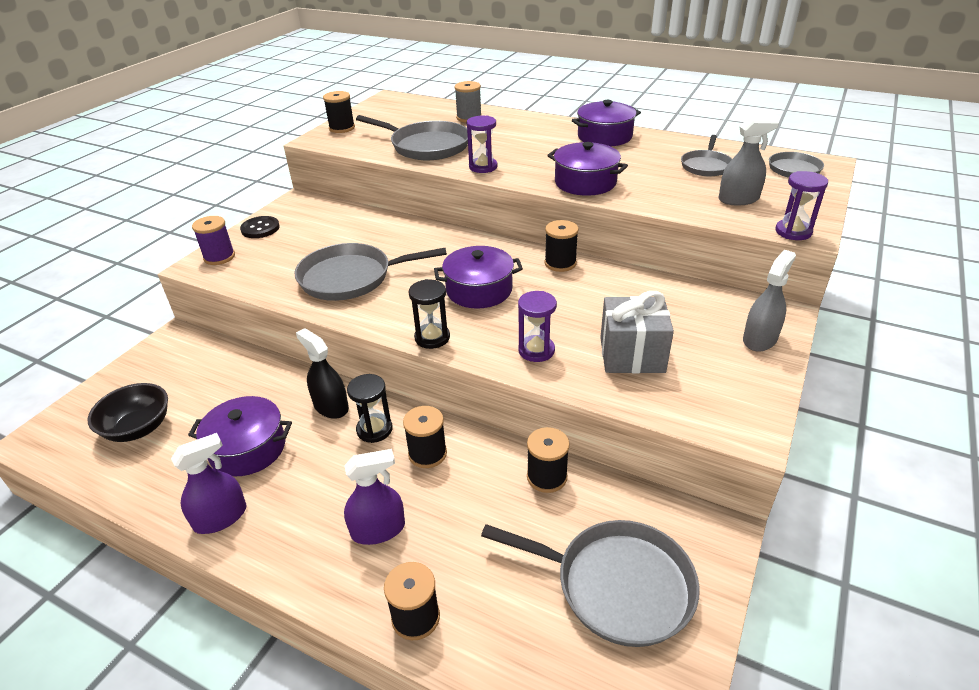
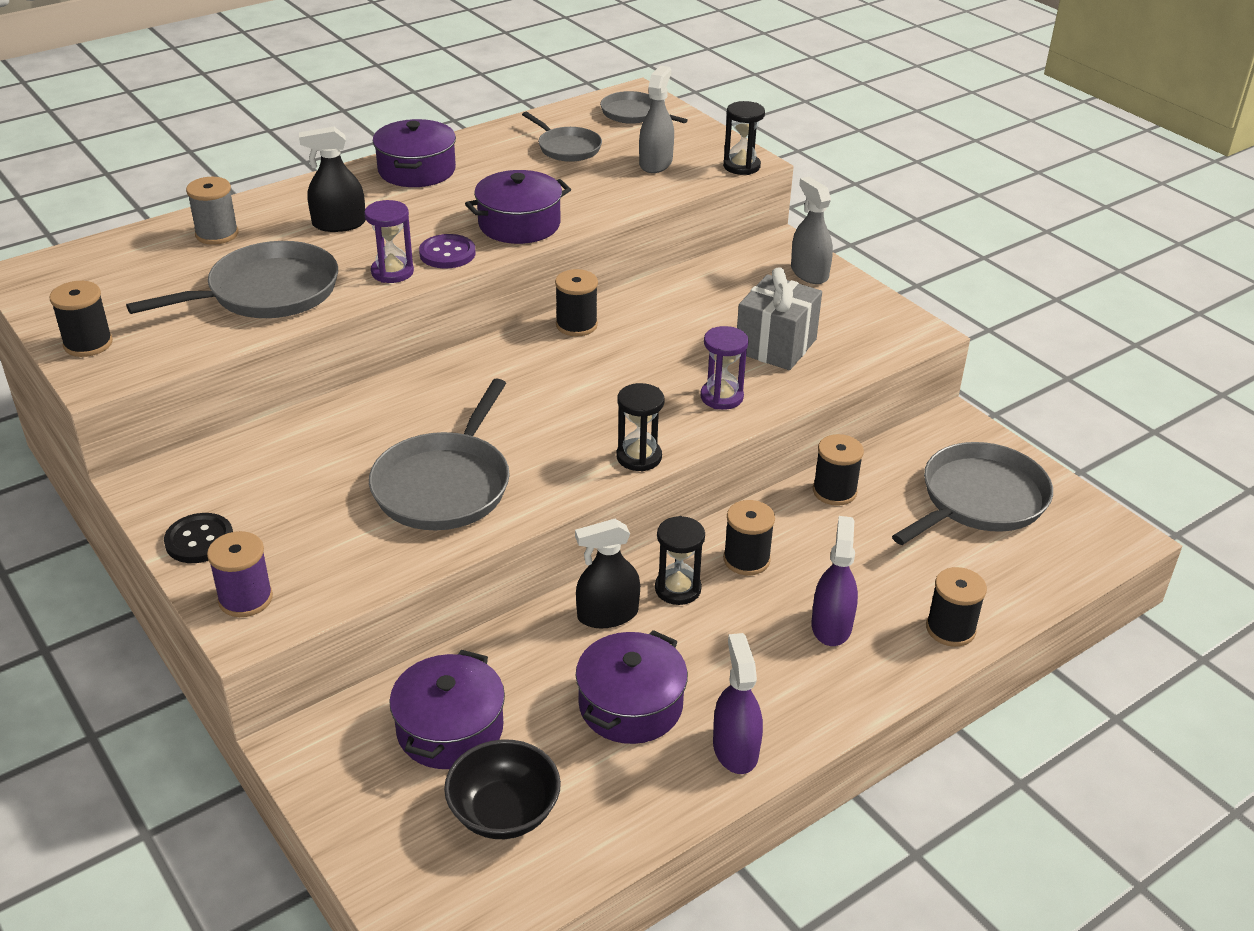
camera: 65 degrees left, 0 degrees up
(479, 290) = (575, 396): purple pot -> purple pot (450, 729)
(516, 138) = (339, 224): none -> black spray bottle
(522, 174) = (447, 253): none -> purple button
(793, 232) = (741, 166): purple hourglass -> black hourglass

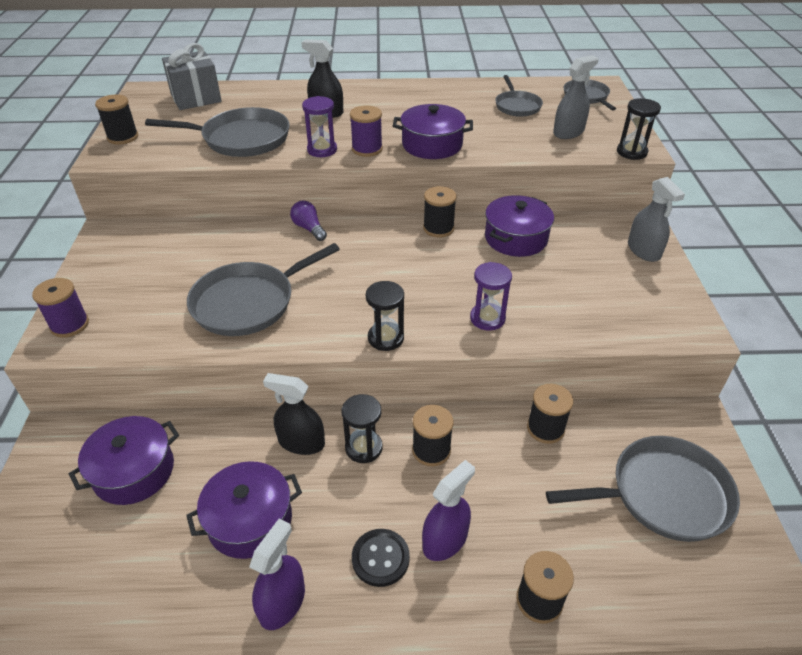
camera: 35 degrees right, 5 degrees up
(199, 540) = (90, 277): black button -> black button (380, 558)
(217, 234) = (256, 98): grey spool -> none
(417, 170) = (407, 94): purple pot -> purple pot (516, 238)
(422, 380) = (309, 228): none -> purple light bulb
(447, 253) = (367, 149): purple button -> purple spool
(504, 812) = (100, 553): black bowl -> none
(776, 346) = (565, 296): grey gift -> grey gift (196, 98)
(809, 273) = (643, 250): grey spray bottle -> grey spray bottle turned 150 degrees clockwise

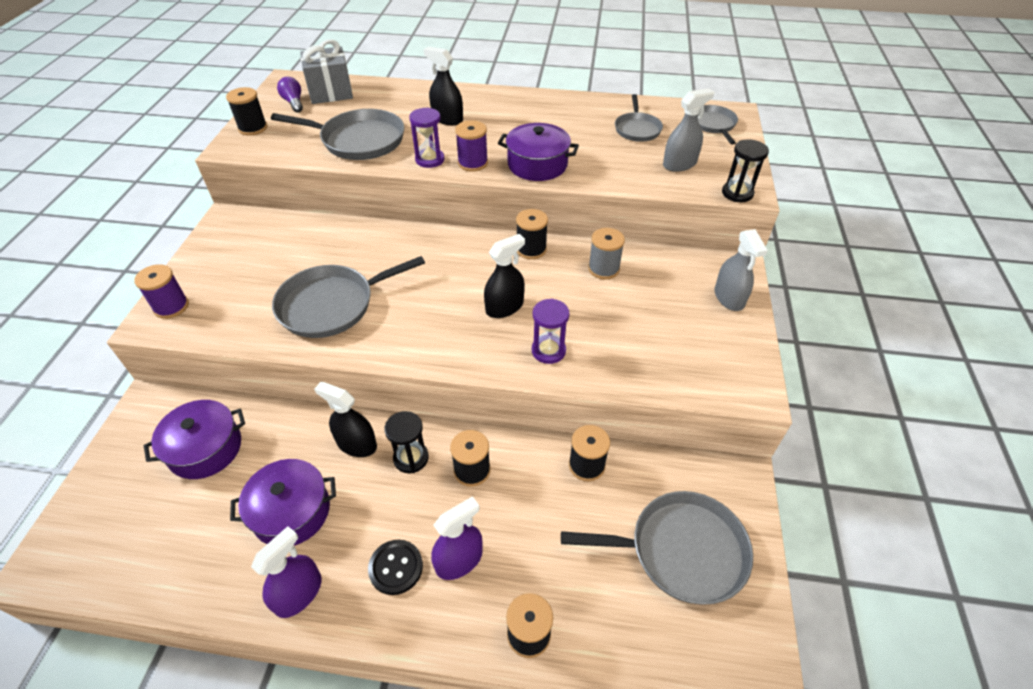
camera: 10 degrees right, 5 degrees up
(309, 228) = (408, 235): purple light bulb -> purple light bulb (293, 102)
(385, 338) = (446, 358): black hourglass -> none
(429, 284) = (504, 307): none -> black spray bottle
(516, 238) = (603, 269): purple pot -> grey spool

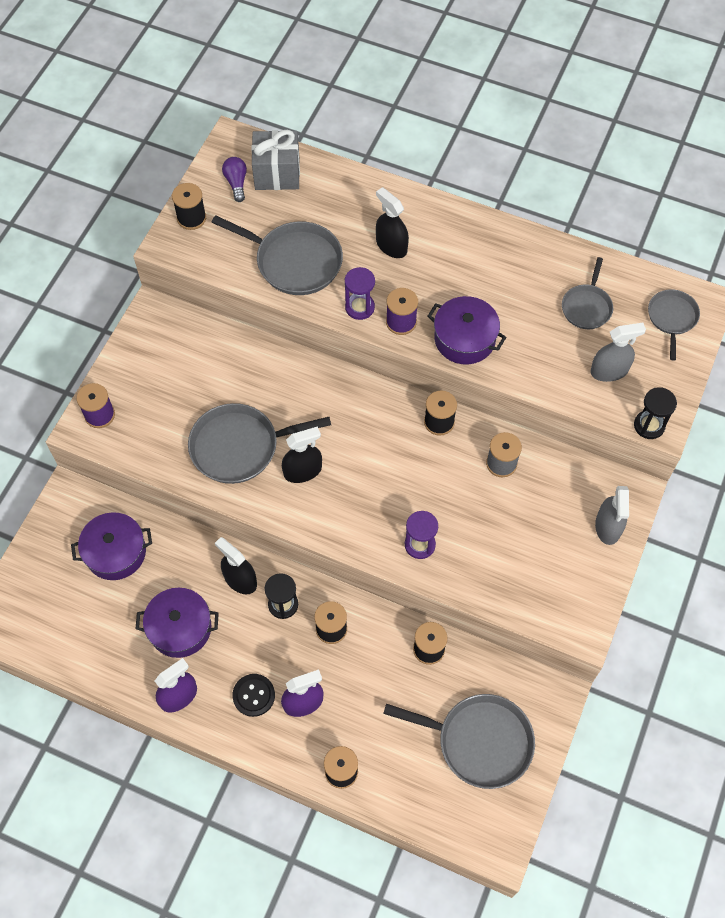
camera: 15 degrees right, 15 degrees up
(504, 307) = (394, 487): black spray bottle -> black spray bottle (302, 471)

